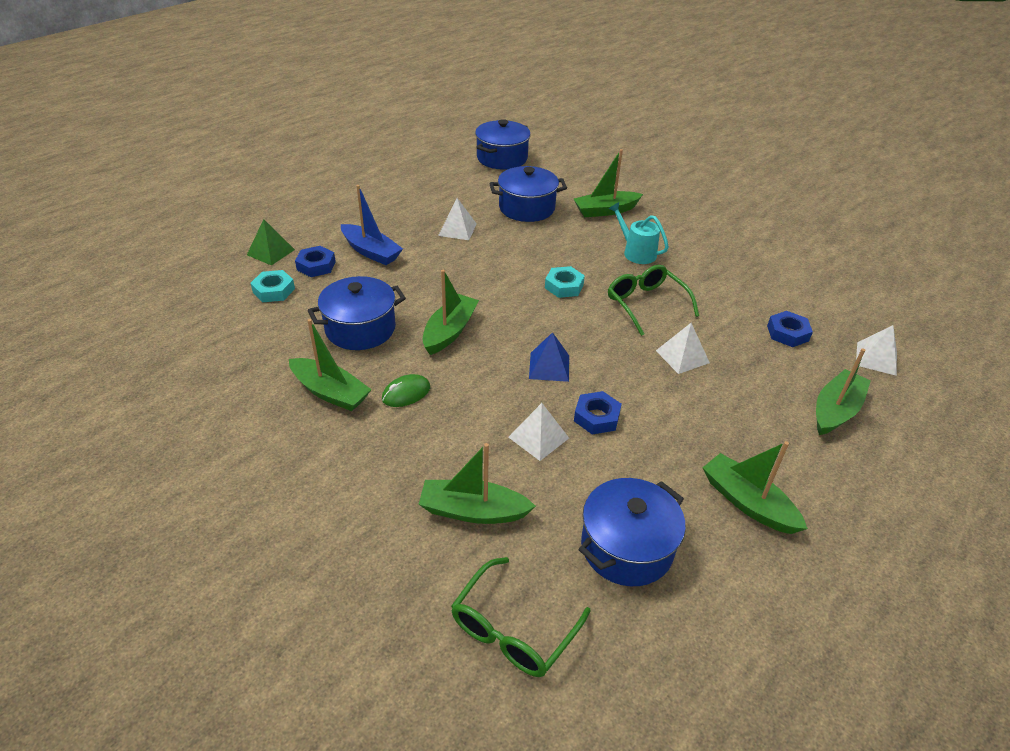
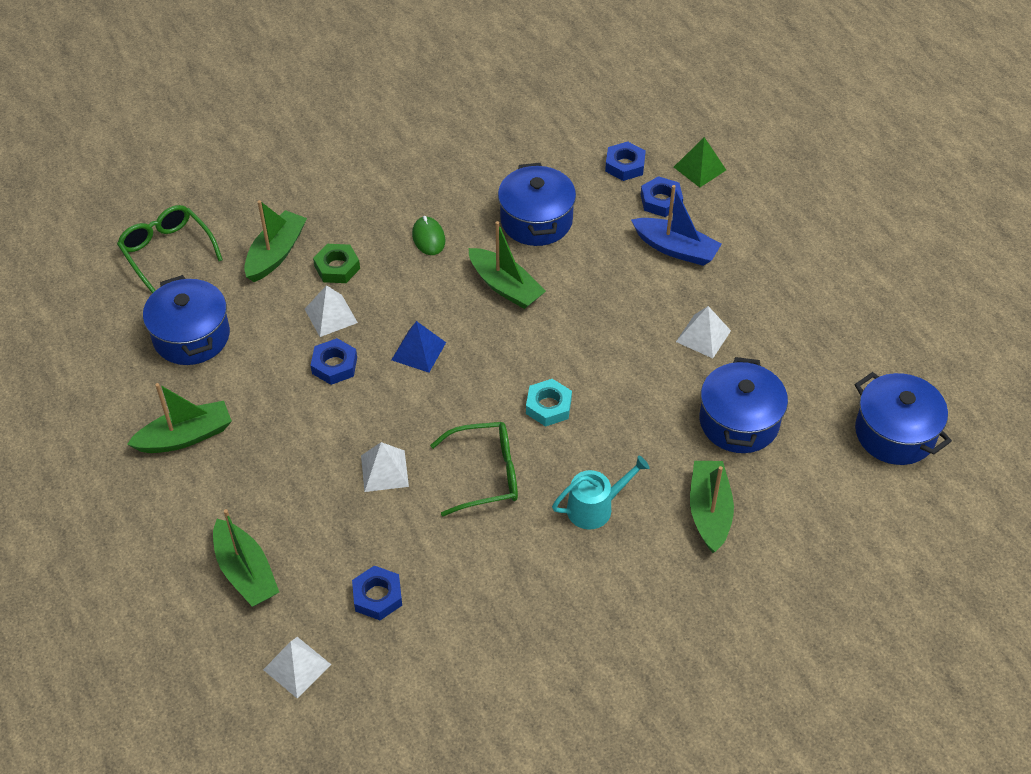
camera: 110 degrees right, 10 degrees up
(274, 290) = (625, 165): turquoise nut -> blue nut
(330, 392) = (452, 189): green boat -> none
(371, 252) = (675, 249): blue boat -> blue boat turned 120 degrees counterclockwise
(472, 451) = (337, 267): none -> green nut

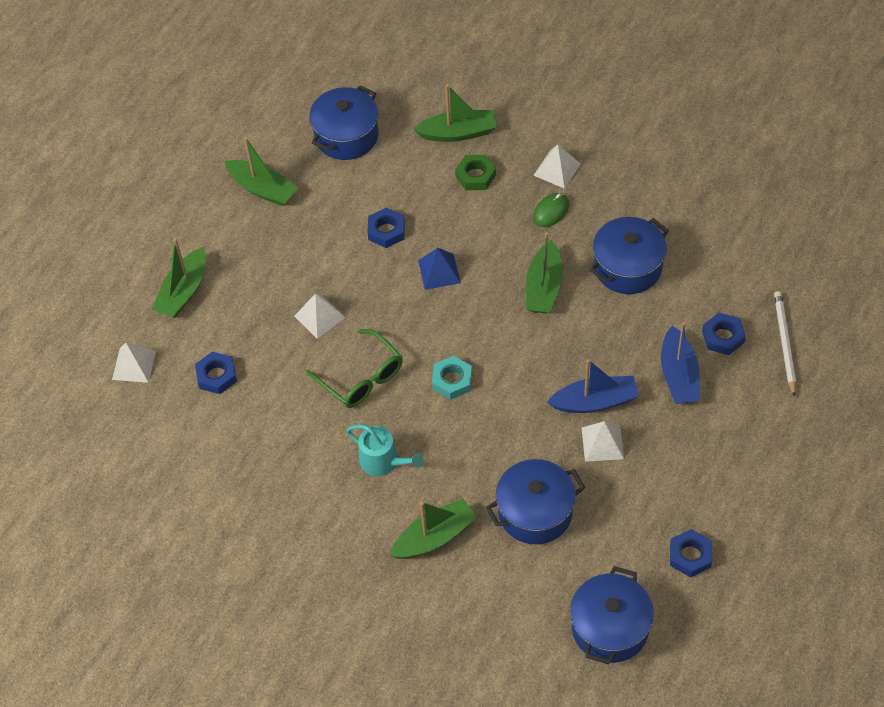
camera: 60 degrees right, 5 degrees up
(167, 251) = (408, 72): green glasses -> none
(331, 315) = (429, 200): white pyramid -> white pyramid (557, 169)
(625, 165) = (740, 291): blue nut -> blue nut (690, 556)
(656, 318) = (595, 401): none -> blue boat
(699, 168) = (784, 343): green pyramid -> white pencil

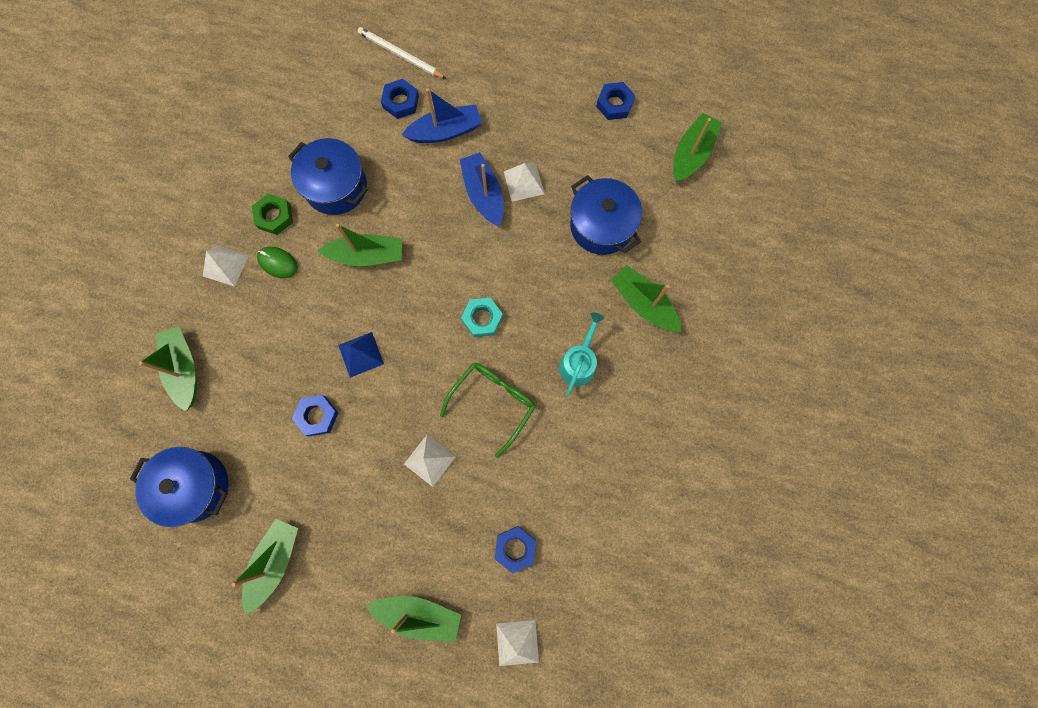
camera: 105 degrees left, 20 degrees up
(475, 176) = (239, 341): green nut -> green nut (274, 216)
(610, 628) = (691, 154): blue pot -> green boat
(784, 343) = (400, 55): white pencil -> white pencil turned 45 degrees clockwise

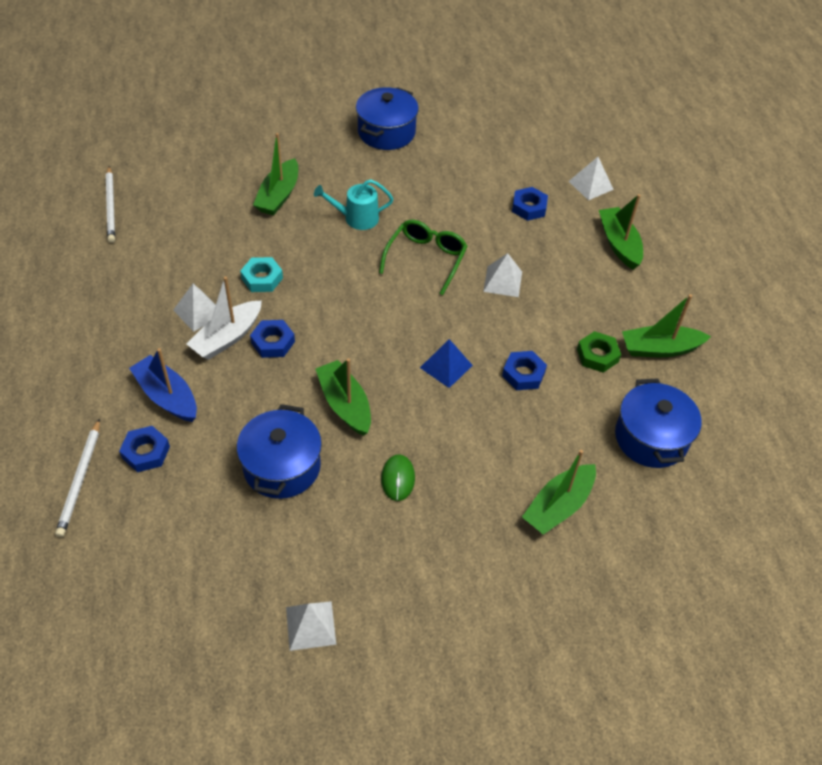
camera: 120 degrees left, 25 degrees down
(225, 265) = (429, 527): white pyramid -> white pyramid (310, 625)
(274, 216) = (347, 508): green nut -> green nut (597, 355)
(482, 318) = (356, 292): turquoise nut -> turquoise nut (262, 278)
(483, 194) = (227, 337): blue boat -> white boat
(493, 402) = (426, 259): green glasses -> green glasses turned 105 degrees clockwise
(601, 225) = (217, 243): blue pot -> blue pot (386, 132)
(614, 104) = (76, 274): blue nut -> blue nut (273, 342)
(691, 154) = (111, 206): green boat -> white pencil

